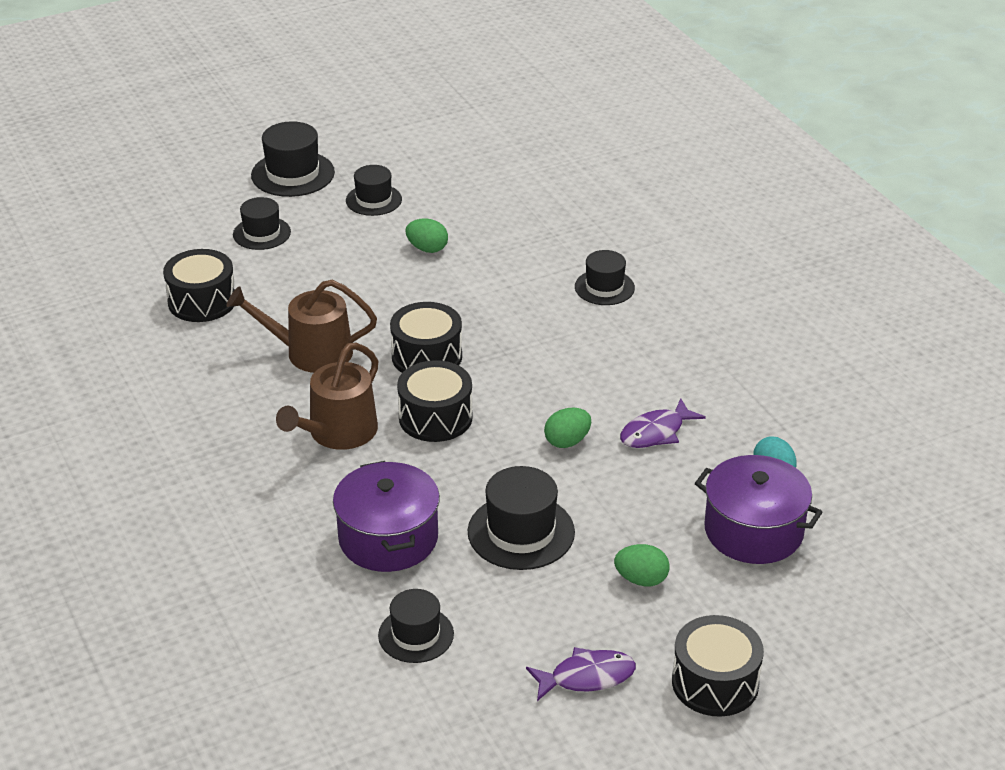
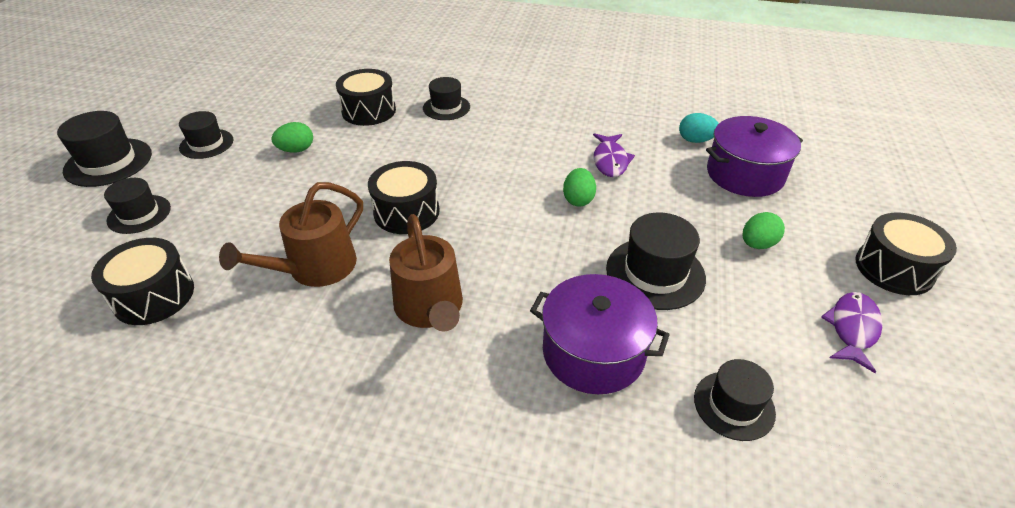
camera: 50 degrees left, 5 degrees up
(435, 417) = (479, 245): black drum -> black drum (369, 111)

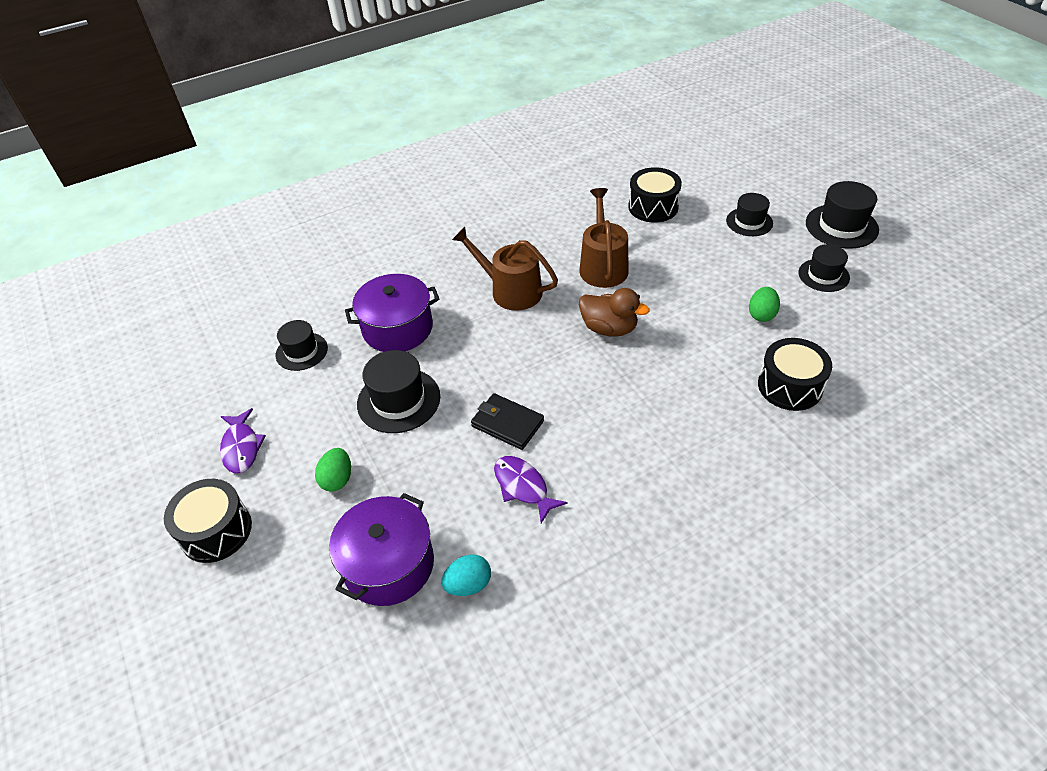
camera: 140 degrees right, 5 degrees up
(406, 212) = (609, 328): black drum -> brown duck
(446, 107) = (740, 441): black hat -> none
(578, 199) = (507, 423): green egg -> black wallet

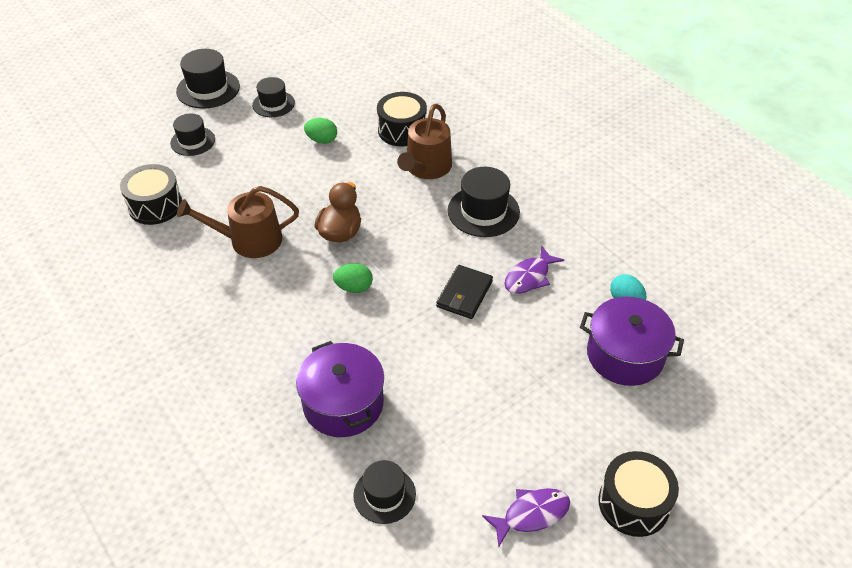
camera: 100 degrees left, 0 degrees up
(337, 479) = (551, 413): green egg -> green egg (354, 287)
(398, 400) = (447, 382): black hat -> black hat (483, 211)
(510, 291) = (284, 310): brown watering can -> brown watering can (426, 168)

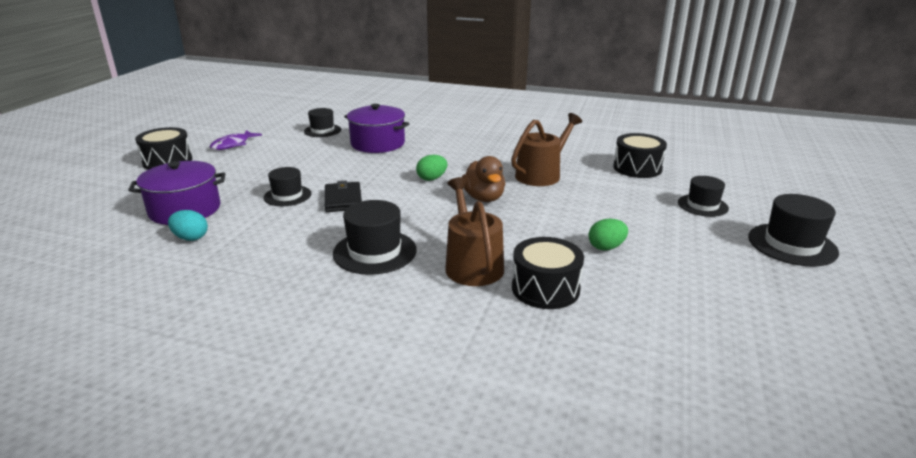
camera: 145 degrees right, 20 degrees down
(273, 104) = (710, 258): black hat -> black hat (287, 196)
(529, 277) = (293, 224): purple fish -> none

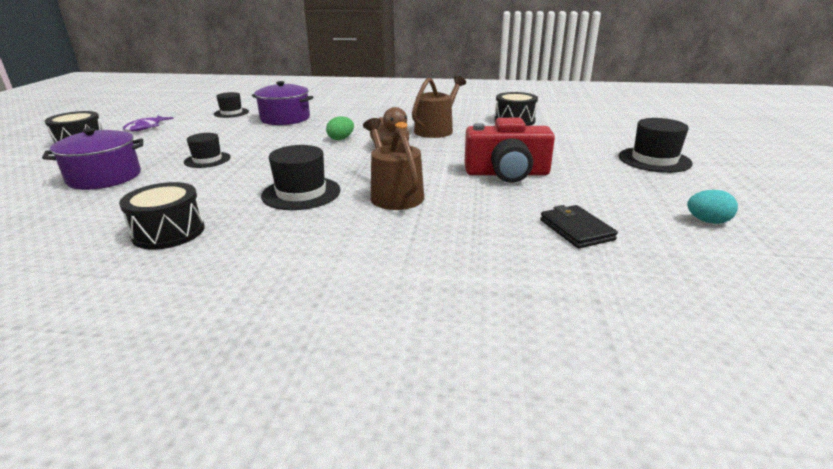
camera: 10 degrees left, 0 degrees up
(191, 238) = (114, 198): turquoise egg -> turquoise egg (707, 221)
(343, 200) = (262, 159): black wallet -> black wallet (576, 230)
(545, 288) = (464, 206): black drum -> black drum (168, 232)
(606, 247) = (507, 173): green egg -> red camera
(702, 205) = (575, 140): black hat -> none

